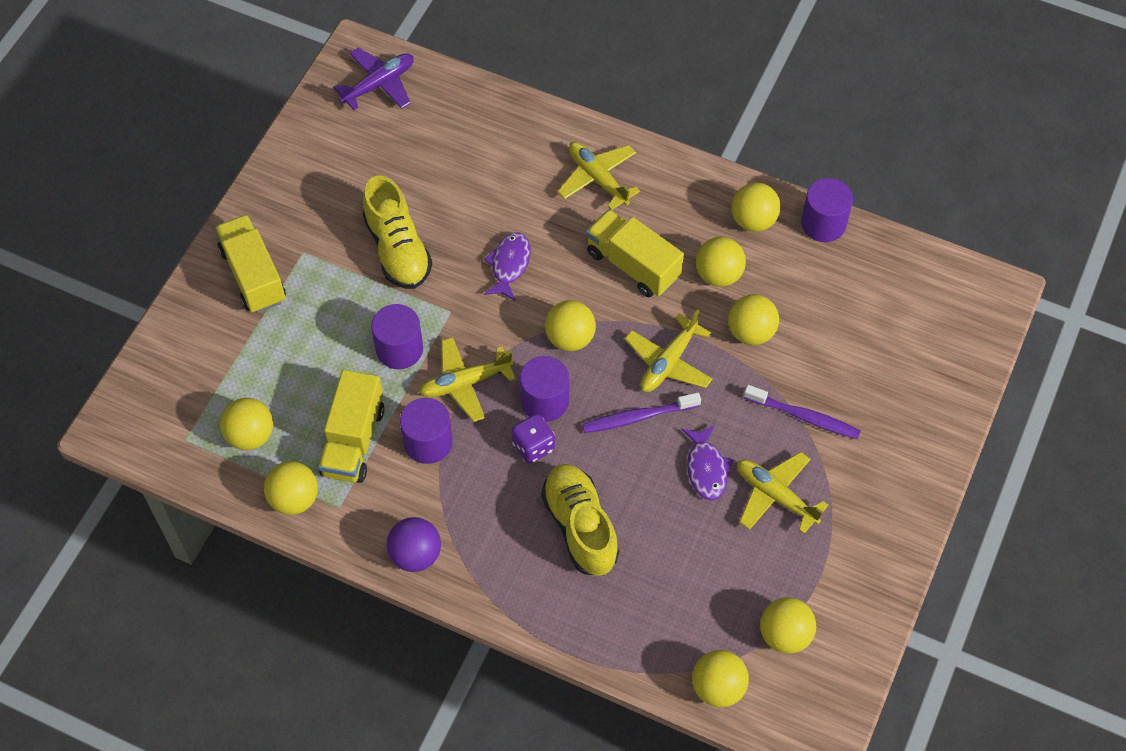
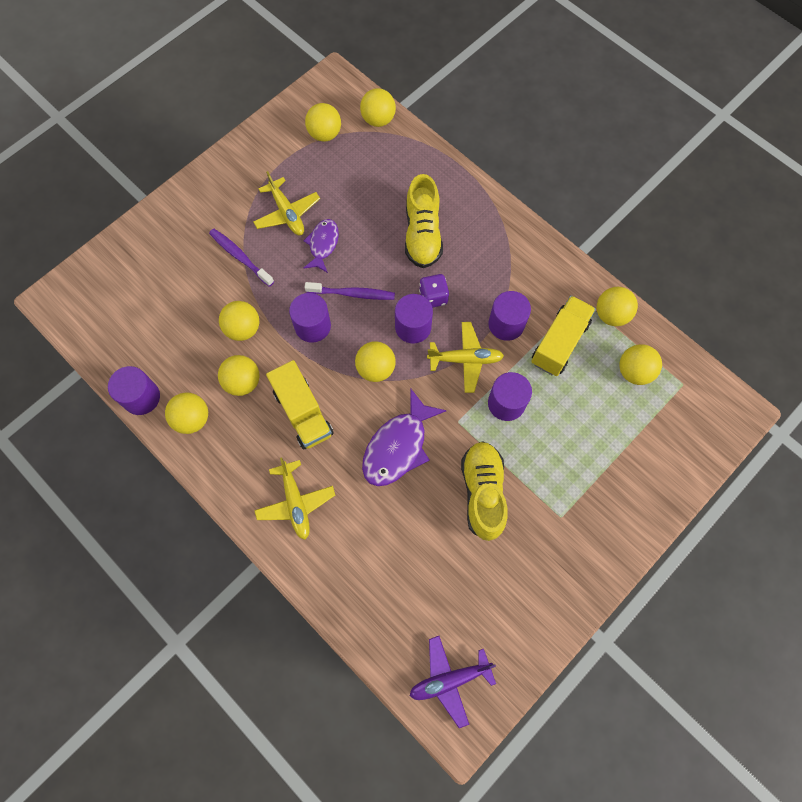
camera: 160 degrees left, 10 degrees up
(253, 275) = (607, 509): yellow truck -> none
(415, 555) = (537, 251): purple ball -> none
(509, 265) = (398, 446): purple fish -> purple fish, size x1.62
(669, 362) = (312, 326): yellow plane -> purple cylinder

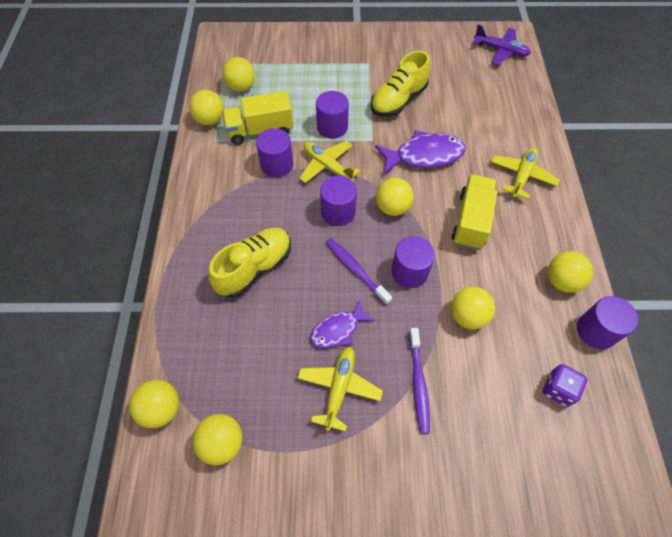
camera: 135 degrees left, 10 degrees down
(243, 382) = (500, 276): yellow ball -> none
(433, 297) = (301, 219): purple dice -> purple dice (558, 389)

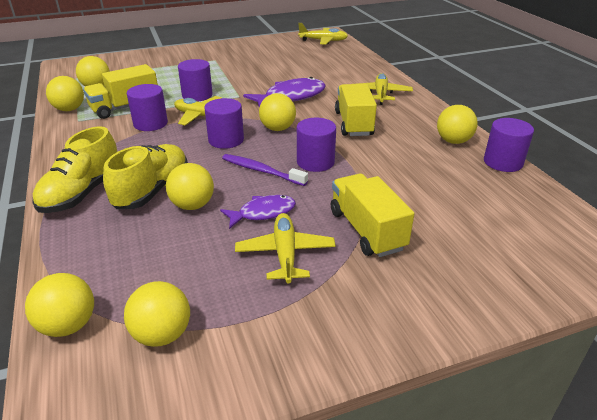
camera: 20 degrees left, 25 degrees down
(338, 330) = (263, 213): purple fish -> purple fish turned 150 degrees counterclockwise
(398, 101) = (251, 74): yellow shoe -> yellow shoe (82, 193)
(418, 383) = (367, 230): purple toothbrush -> yellow truck
(467, 316) = (386, 177): yellow ball -> yellow ball (192, 205)
(501, 51) = (323, 41): purple plane -> yellow plane
(558, 389) = (498, 203): purple dice -> none

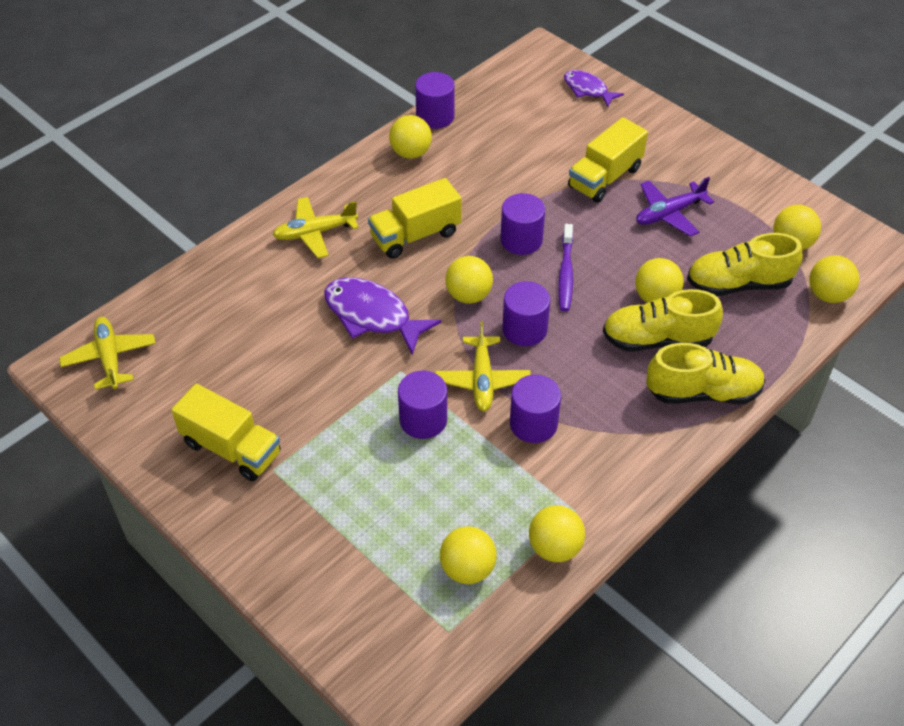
camera: 115 degrees left, 15 degrees up
(125, 107) = (508, 482): yellow truck -> yellow truck (231, 448)
(155, 261) = (738, 284): none -> yellow shoe
(263, 213) = (630, 246): purple fish -> purple fish (588, 90)
(285, 254) = (669, 214): yellow plane -> purple plane

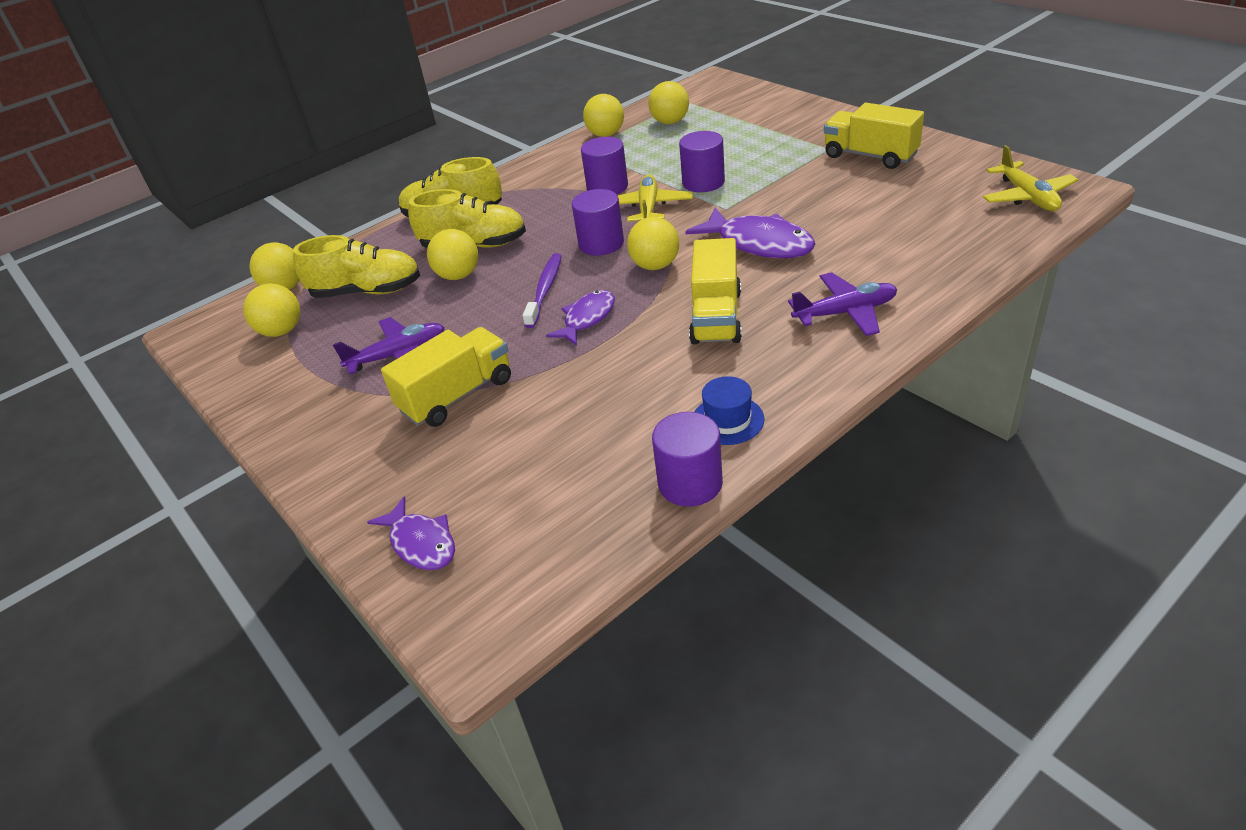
camera: 170 degrees left, 10 degrees down
(315, 233) = (845, 312): yellow plane -> purple plane
(411, 153) = (727, 420): yellow ball -> blue hat
(415, 235) = (716, 317): yellow truck -> yellow truck turned 120 degrees clockwise
(521, 240) = (587, 318): purple cylinder -> purple fish

